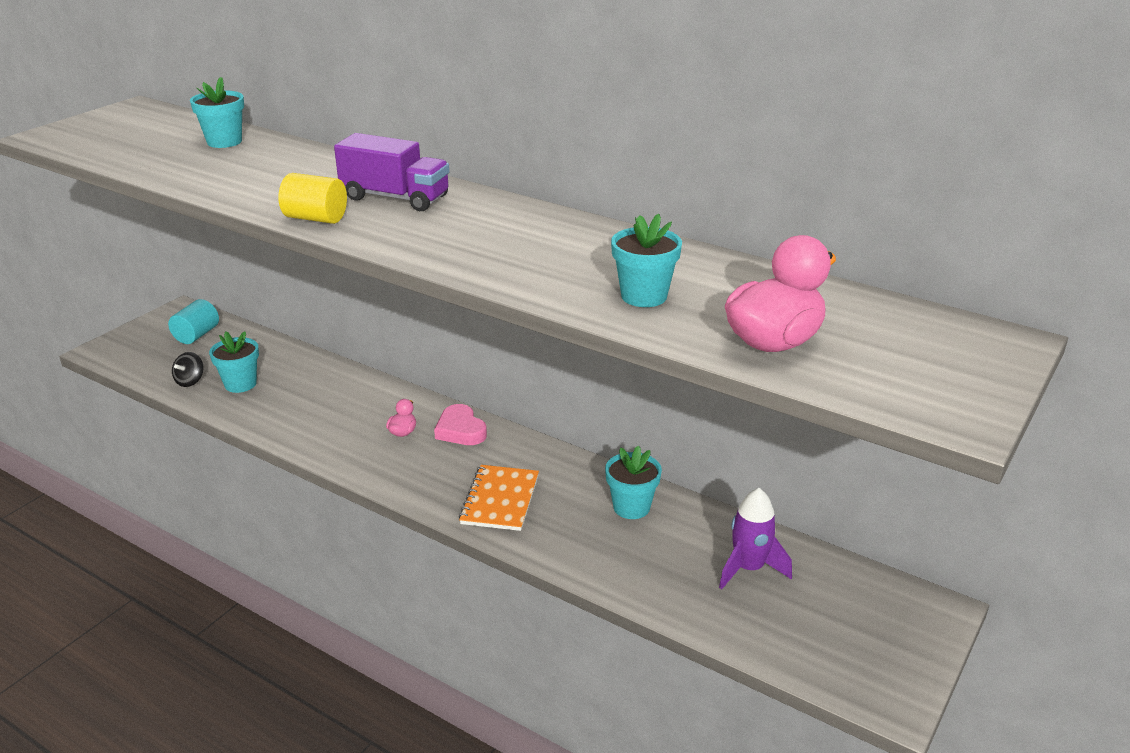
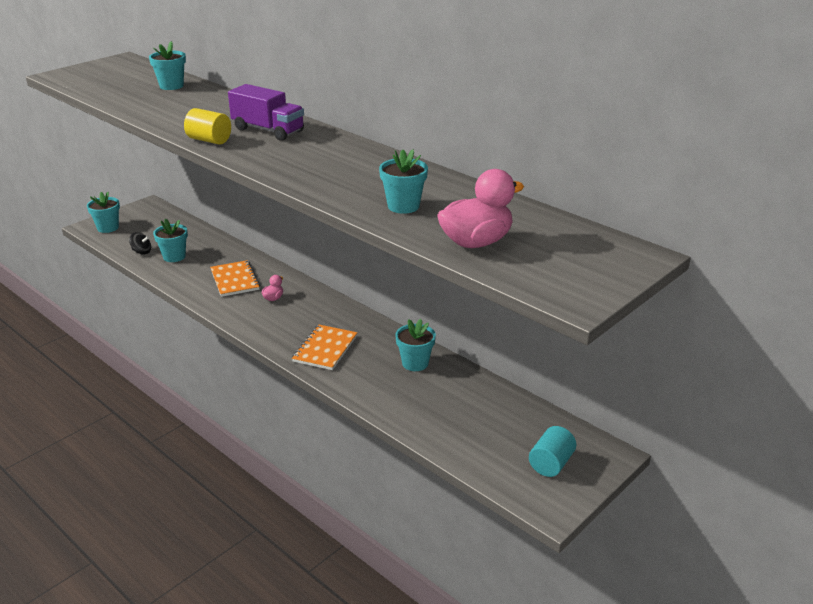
camera: 10 degrees right, 0 degrees up
(129, 350) = (108, 228): none -> turquoise flower pot
(190, 381) = (141, 252): black spinning top -> black spinning top turned 105 degrees counterclockwise
(196, 335) = (154, 222): turquoise cylinder -> turquoise cylinder (551, 463)
(339, 410) = (235, 280): none -> orange notebook
(460, 430) = (313, 301): pink heart -> none
(748, 568) = (483, 412): purple rocket -> none

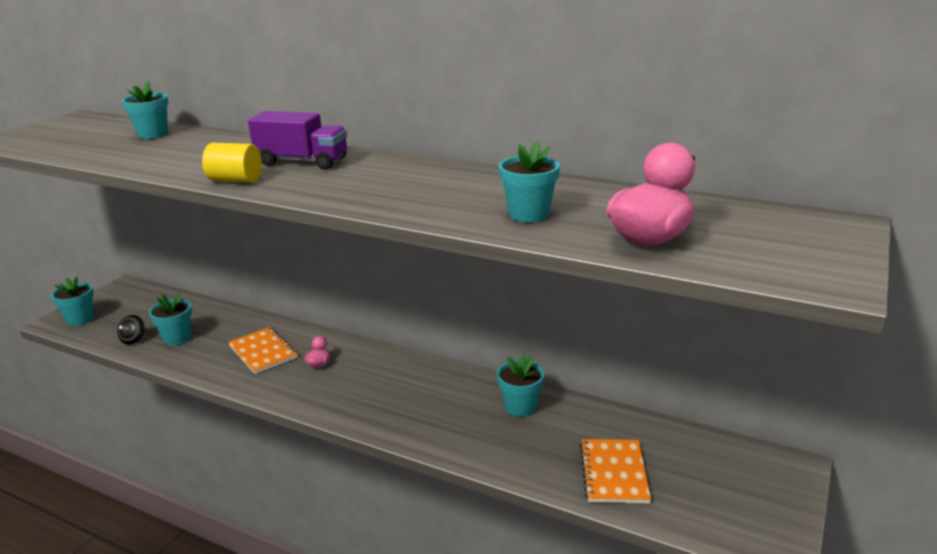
camera: 15 degrees left, 5 degrees down
(141, 252) = (133, 339): black spinning top -> black spinning top turned 105 degrees clockwise
(325, 349) = (408, 411): orange notebook -> orange notebook (614, 472)
(551, 463) = (739, 493): turquoise cylinder -> none

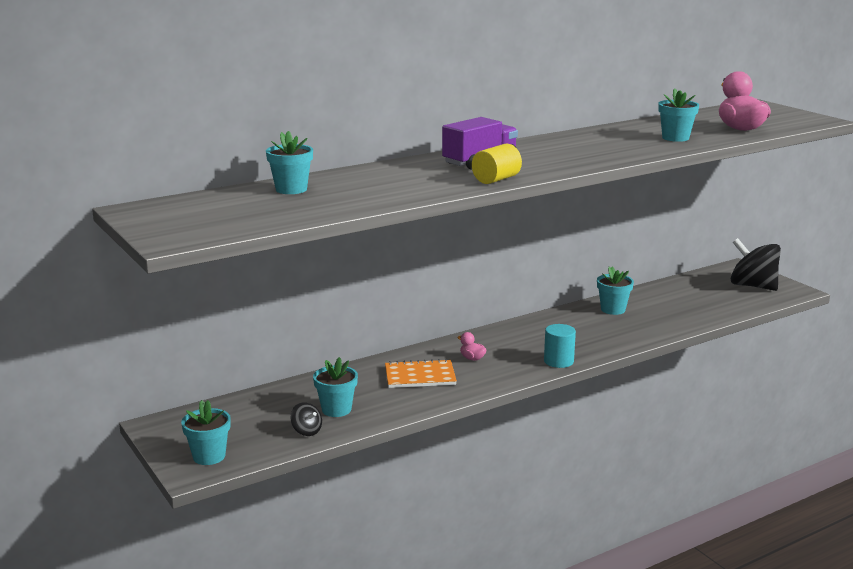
camera: 60 degrees left, 5 degrees down
(348, 413) = (558, 361): none -> turquoise cylinder
(614, 472) = (706, 305): orange notebook -> none
(735, 498) = (752, 286): none -> black spinning top

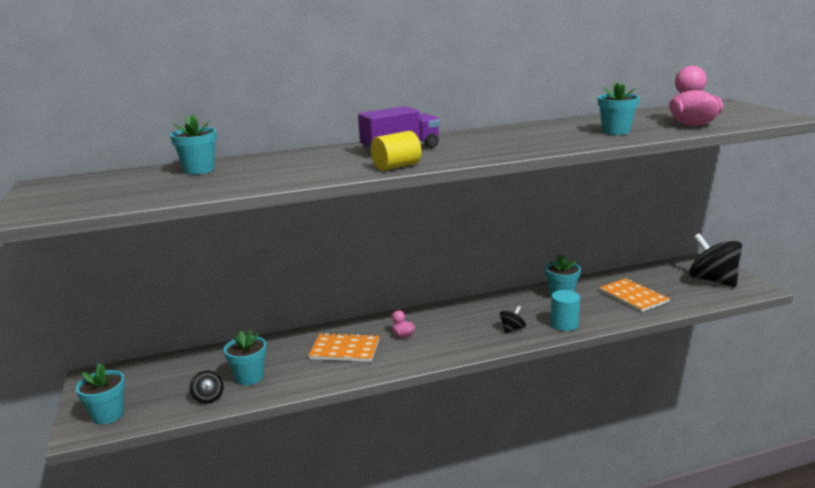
camera: 15 degrees right, 0 degrees up
(558, 361) = (482, 345): turquoise cylinder -> turquoise cylinder (564, 324)
(580, 344) = (512, 329): none -> black spinning top
(684, 306) = (633, 296): none -> orange notebook

